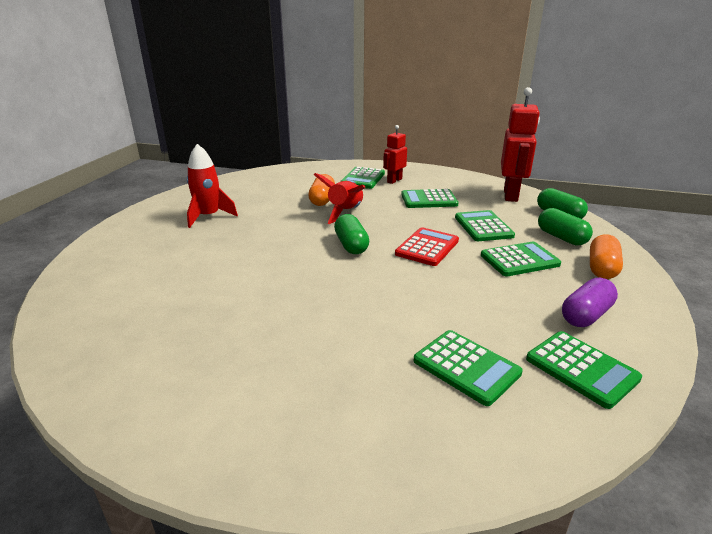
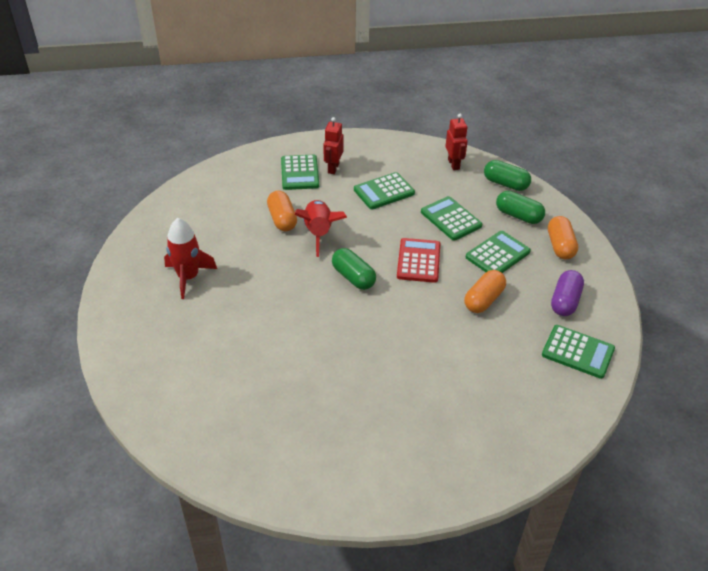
camera: 25 degrees left, 15 degrees up
(466, 367) = (508, 376): green calculator -> none
(479, 291) = (483, 300): none -> orange capsule
(511, 195) = (454, 164): red robot -> red robot, size x0.58

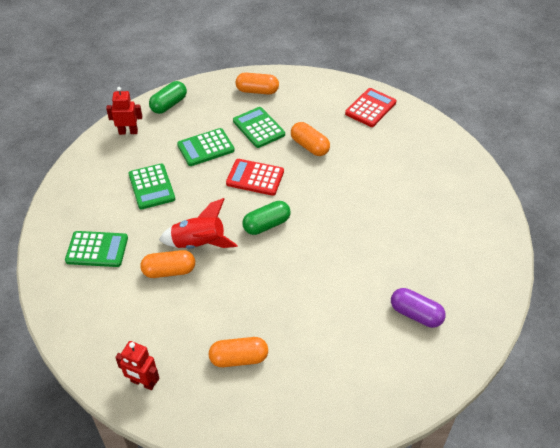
camera: 80 degrees left, 5 degrees up
(188, 277) = (239, 358): red rocket -> orange capsule
(333, 168) = (99, 221): red robot -> red robot (143, 382)
(518, 216) = (214, 106): green capsule -> none
(565, 301) = (319, 102): purple capsule -> purple capsule (416, 314)
(578, 352) = (370, 108): green calculator -> red calculator

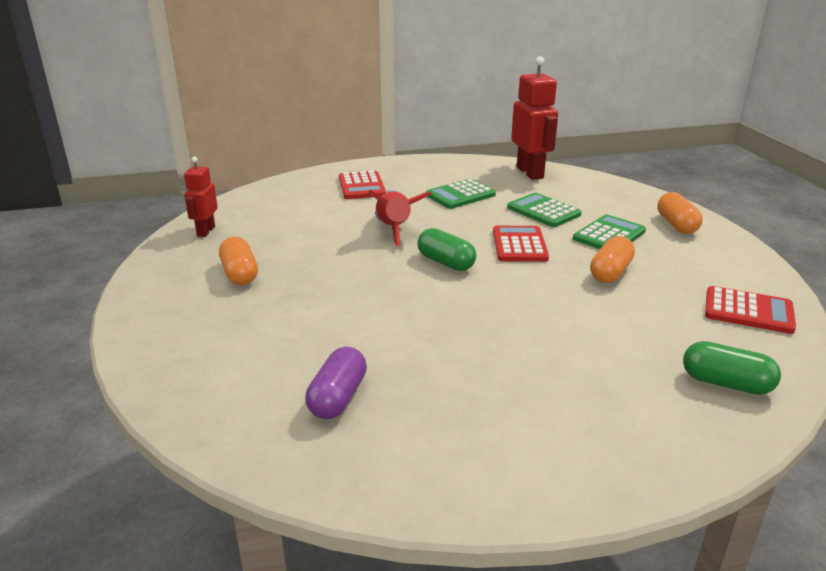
camera: 75 degrees right, 20 degrees down
(97, 249) = (361, 186): green calculator -> red calculator
(128, 132) = (530, 173): red robot -> red robot, size x1.73
(169, 105) = (592, 183): green capsule -> green capsule (726, 383)
(169, 271) = (349, 221): orange capsule -> none

